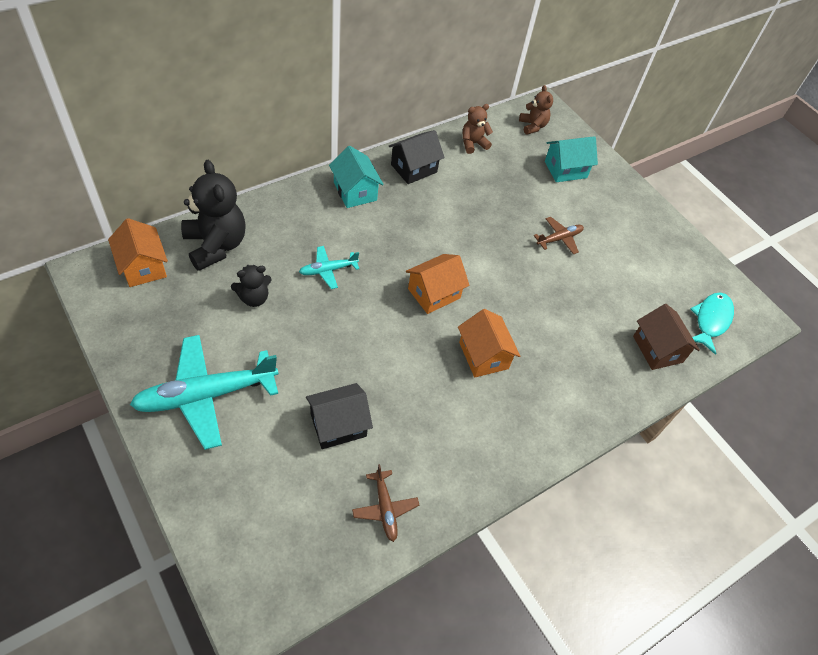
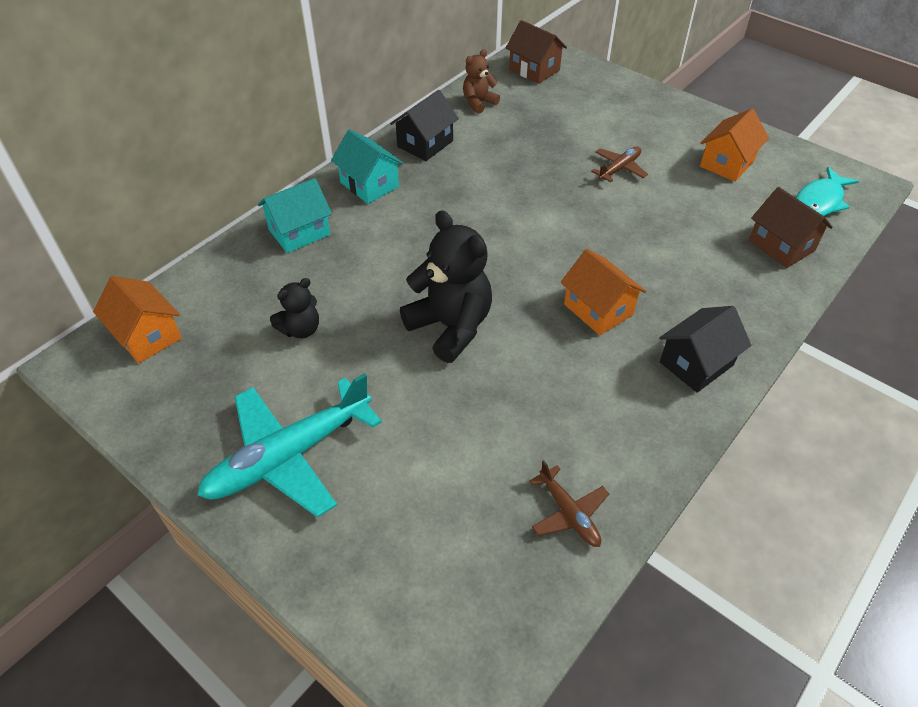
camera: 10 degrees left, 5 degrees down
(216, 245) = (229, 286): black teddy bear -> black teddy bear (450, 327)
(328, 270) = (376, 274): turquoise plane -> none
(338, 425) = (467, 437): black house -> black house (696, 364)
(434, 293) = (510, 262): orange house -> orange house (727, 163)
(532, 126) = (534, 70): brown teddy bear -> brown house
(565, 169) = (590, 101): turquoise house -> turquoise house (299, 232)
(710, 320) = (819, 201): turquoise fish -> turquoise fish turned 150 degrees counterclockwise

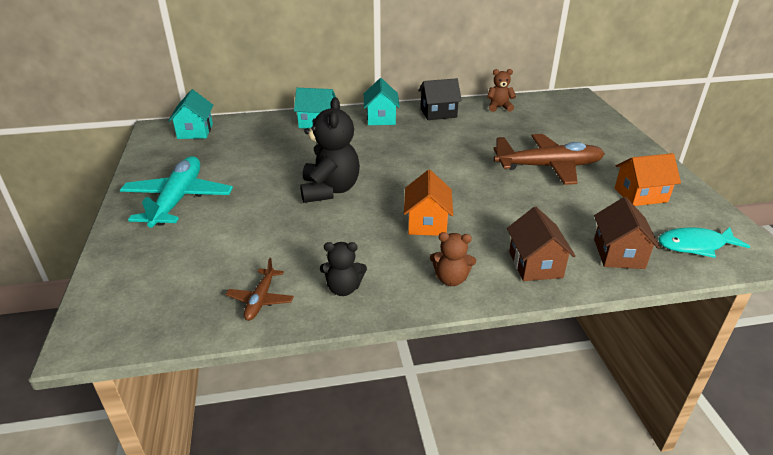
camera: 40 degrees right, 15 degrees down
(147, 335) = (195, 131): orange house -> turquoise house
(290, 456) = (178, 200): turquoise plane -> turquoise plane turned 90 degrees clockwise
(301, 329) = (258, 158): black teddy bear -> black teddy bear (343, 288)
(534, 70) = (560, 105): brown house -> brown house (535, 264)
(619, 169) = (548, 167): brown plane -> brown plane, size x2.05
(696, 364) = (451, 279): black house -> brown teddy bear

